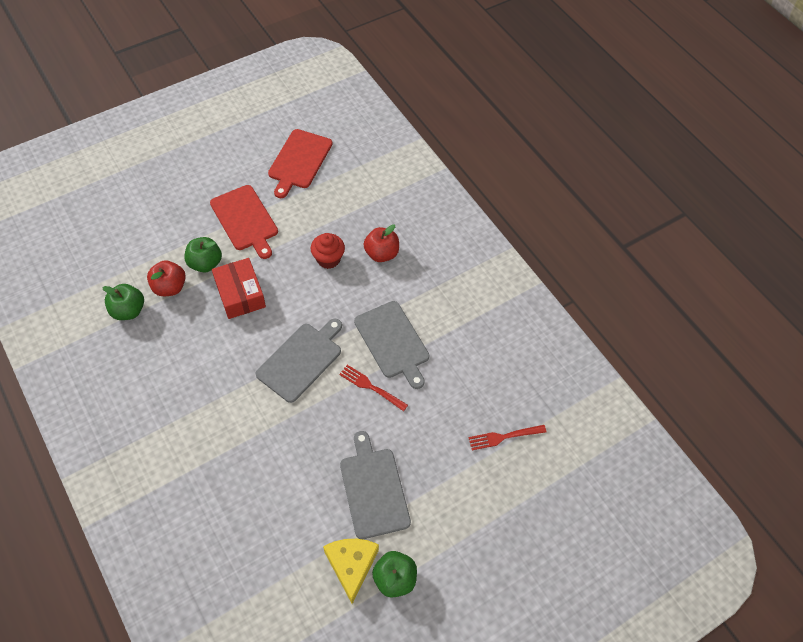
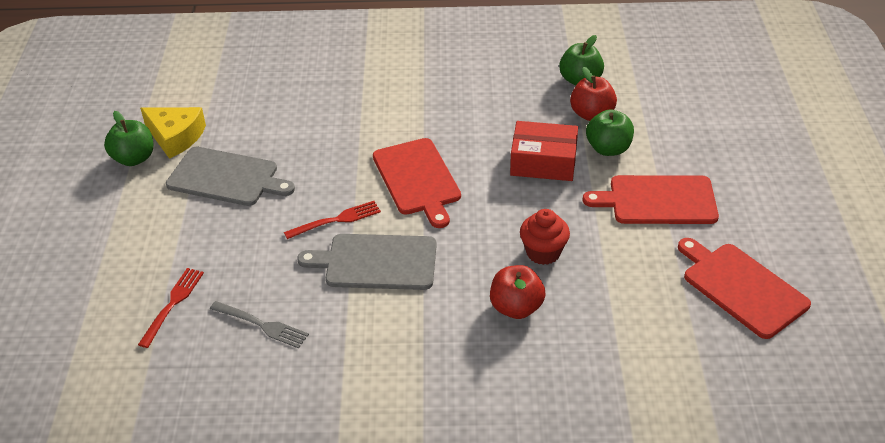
camera: 125 degrees right, 15 degrees down
(301, 360) = (417, 179): grey cutting board -> red cutting board
(483, 374) = (262, 325): none -> grey fork

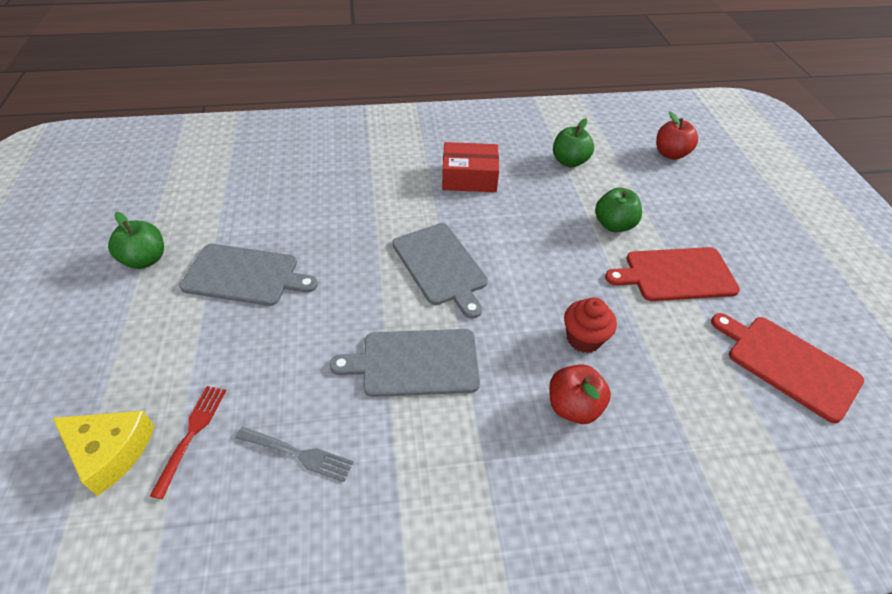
camera: 10 degrees left, 5 degrees up
(175, 137) = (189, 234): yellow cheese -> yellow cheese (110, 451)
(336, 220) = (365, 316): red fork -> none
(417, 179) = (441, 266): red cutting board -> grey cutting board
(543, 162) = (557, 241): red box -> red box (469, 177)
(591, 114) = (589, 192): red apple -> red apple (670, 154)

